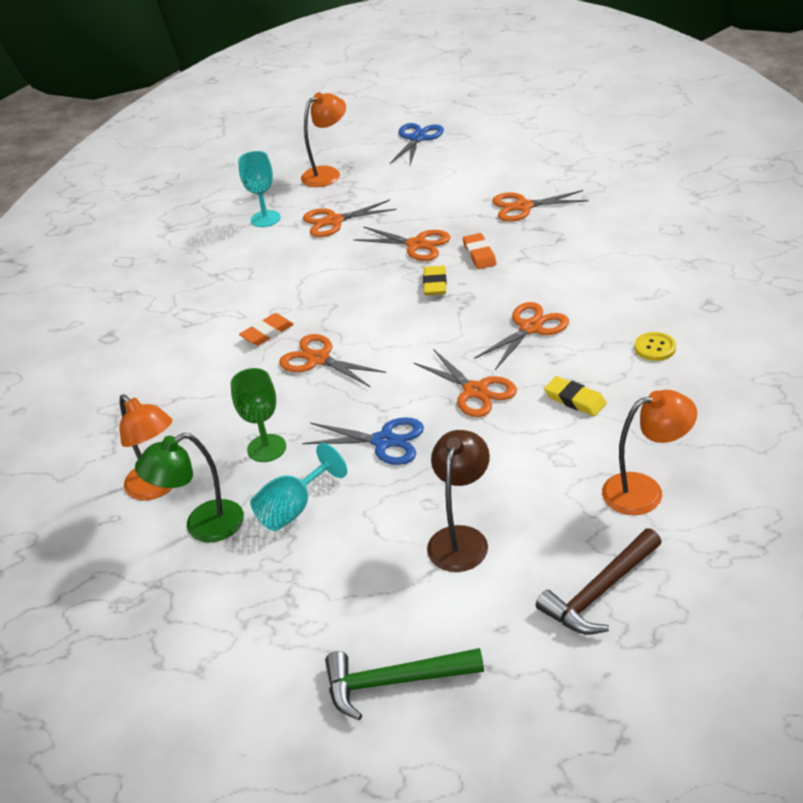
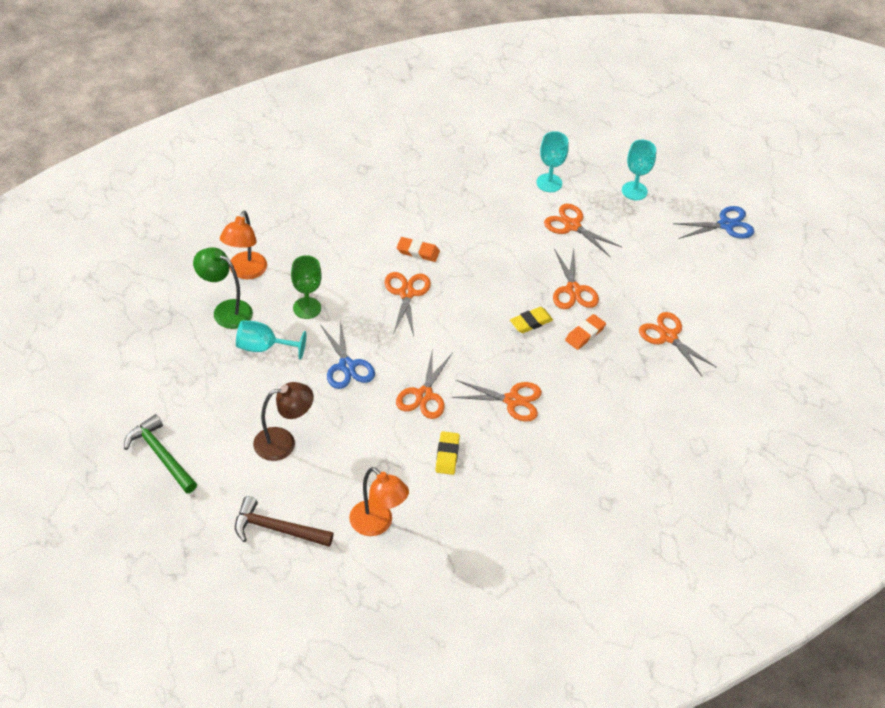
camera: 50 degrees right, 10 degrees up
(327, 174) = (634, 191): orange lamp -> turquoise goblet
(655, 348) = (533, 483): yellow button -> none

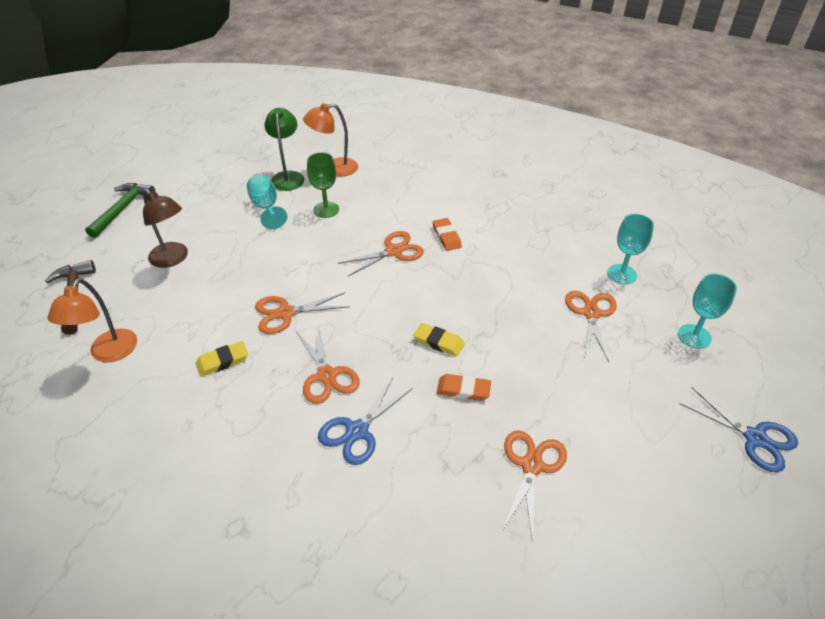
camera: 60 degrees right, 5 degrees down
(347, 366) = (282, 255): blue scissors -> blue scissors (357, 431)
(573, 290) = (511, 353): orange scissors -> none

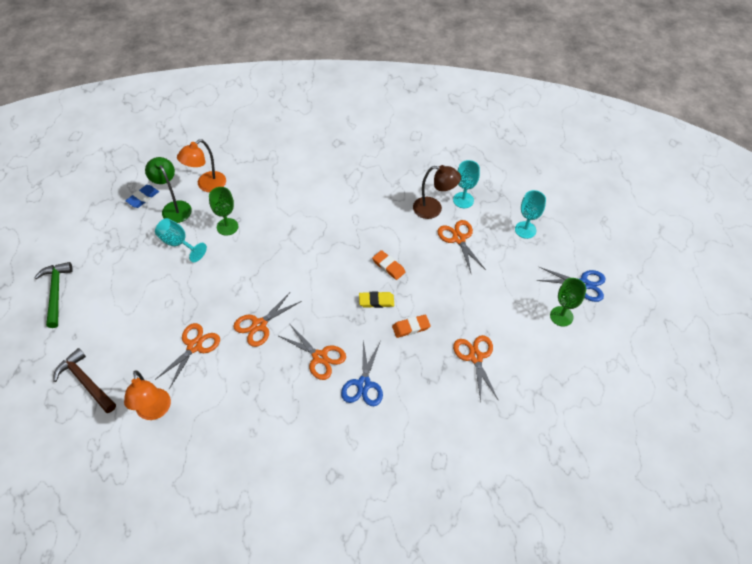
camera: 30 degrees left, 10 degrees up
(173, 259) = (139, 318): brown lamp -> brown lamp (433, 209)
(222, 361) = (242, 379): yellow eraser -> none
(266, 160) = (143, 198): none -> blue eraser
(393, 251) = (302, 243): orange scissors -> orange scissors (194, 346)
(446, 236) = (332, 215): orange eraser -> orange eraser (388, 266)
(697, 467) = (561, 316): none -> green goblet

